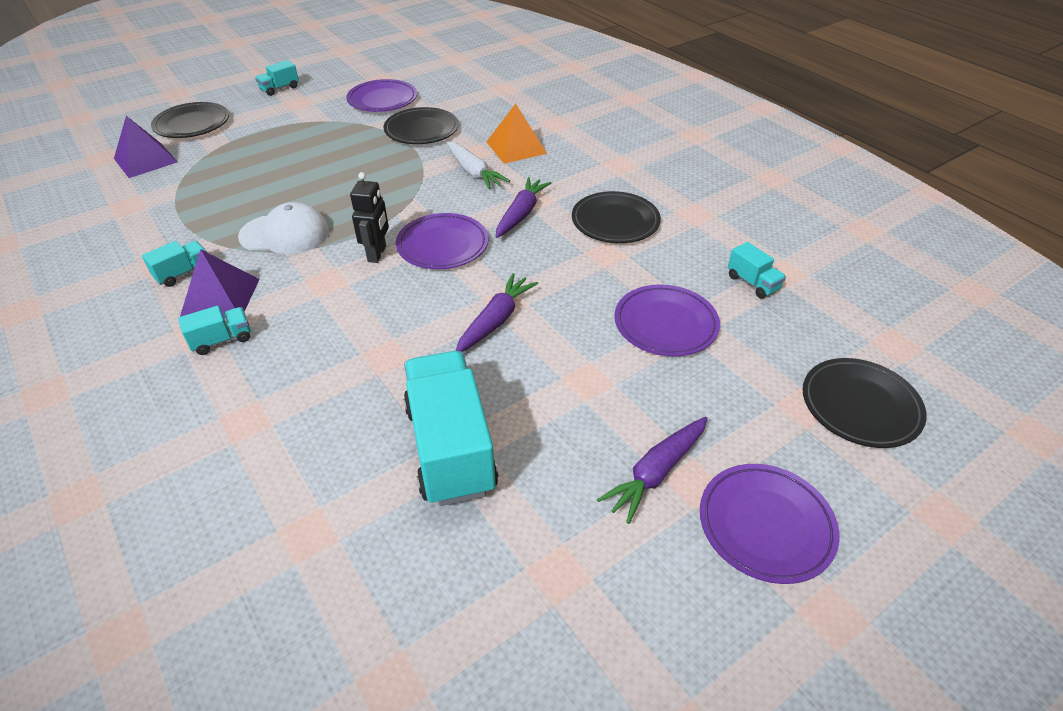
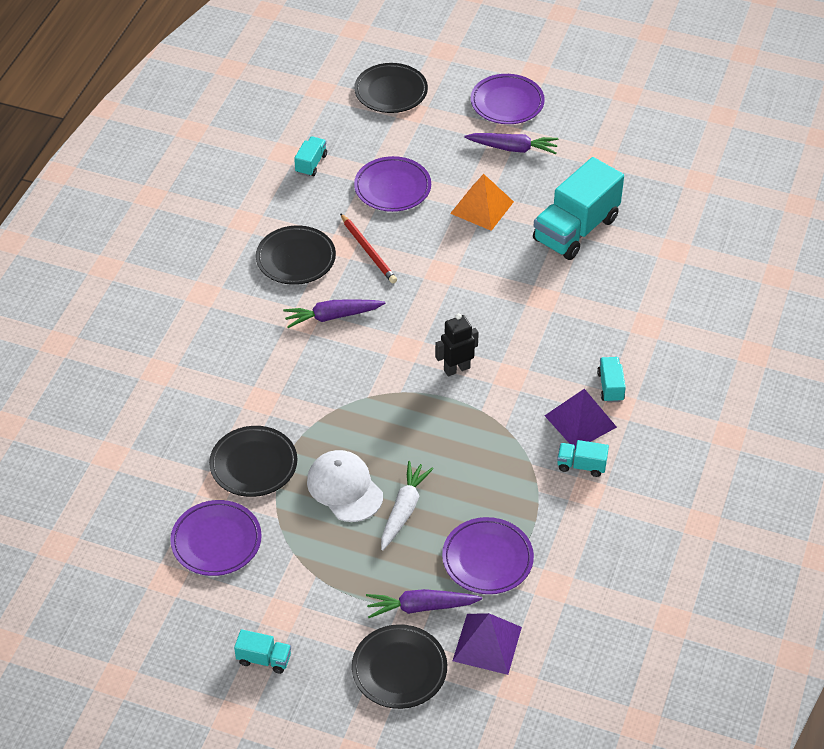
camera: 125 degrees left, 5 degrees up
(222, 340) = (610, 387): turquoise truck -> turquoise truck turned 60 degrees clockwise
(285, 234) = (486, 442): white cap -> white cap (344, 488)
(442, 245) = (413, 338): purple plate -> purple plate (487, 559)
(474, 172) = (296, 380): white carrot -> white carrot (404, 510)
(495, 320) = (463, 265): purple carrot -> purple carrot (421, 607)
(516, 147) = (229, 376): orange pyramid -> orange pyramid (482, 207)
(583, 267) = (368, 250): none -> red pencil

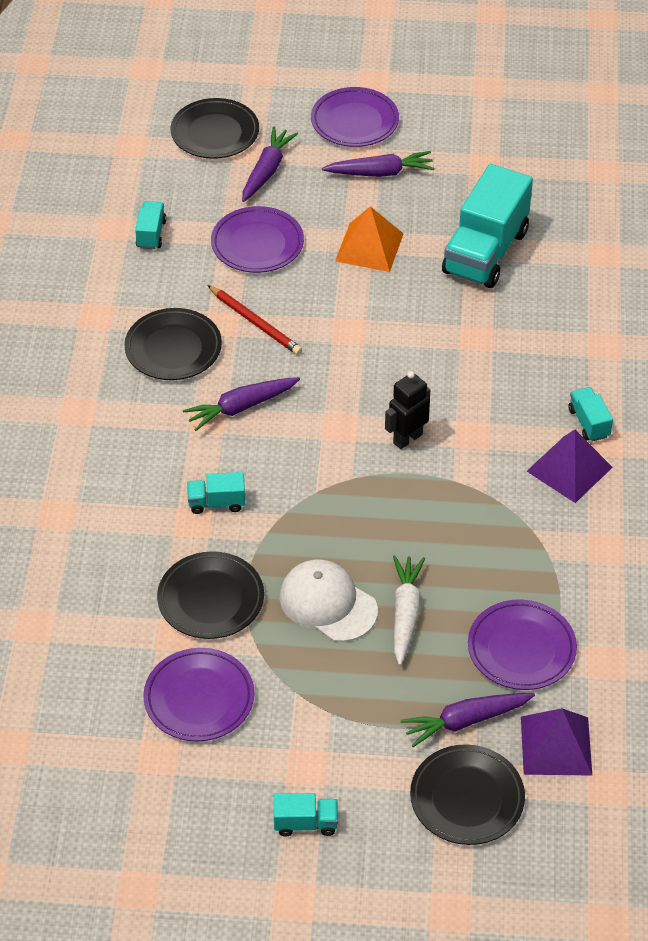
camera: 15 degrees left, 0 degrees up
(421, 130) = (267, 170): none -> purple carrot
(581, 465) = (588, 519): turquoise truck -> turquoise truck (216, 503)

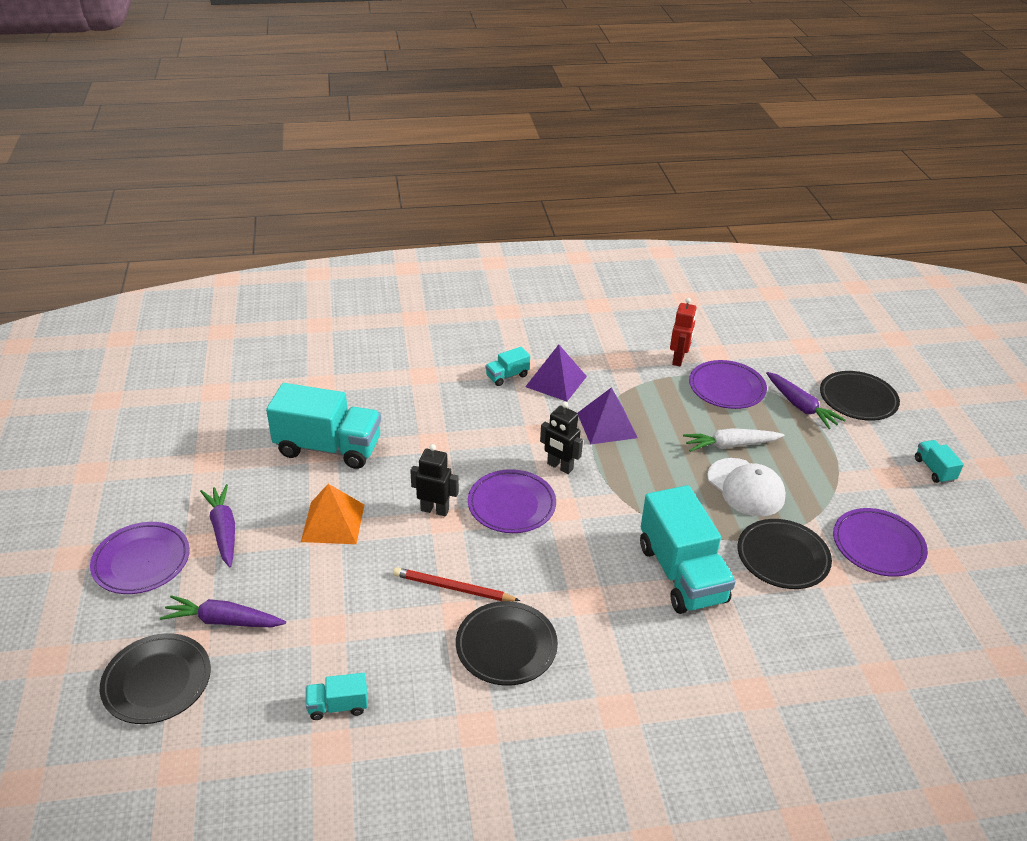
camera: 105 degrees left, 10 degrees down
(216, 503) = (682, 573): turquoise truck -> turquoise truck, size x2.20
(241, 407) = (565, 578): purple carrot -> none
(255, 322) = (453, 588): red pencil -> red pencil turned 105 degrees counterclockwise
(257, 244) = (341, 607): purple plate -> purple plate (511, 505)
(328, 603) = (745, 487): white cap -> white cap turned 60 degrees counterclockwise
(366, 324) = (435, 510): none -> black robot
(556, 745) = (792, 367): purple pyramid -> purple pyramid (607, 425)
(596, 614) = (678, 359): none -> red robot

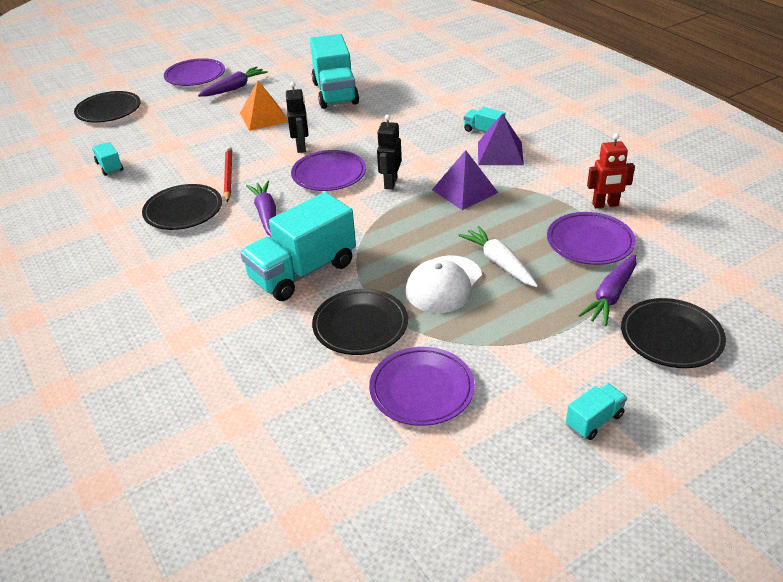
camera: 70 degrees right, 0 degrees up
(223, 621) = (161, 112): purple carrot -> purple carrot (266, 214)

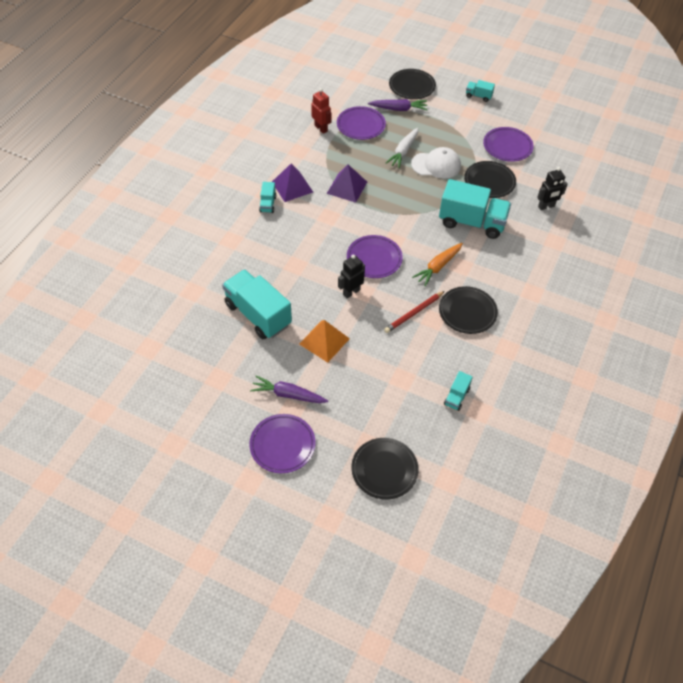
camera: 125 degrees left, 15 degrees up
(266, 214) = (438, 267): purple carrot -> orange carrot
(335, 93) = (258, 315): turquoise truck -> turquoise truck turned 90 degrees counterclockwise
(390, 183) = (362, 224): black robot -> black robot (546, 206)

